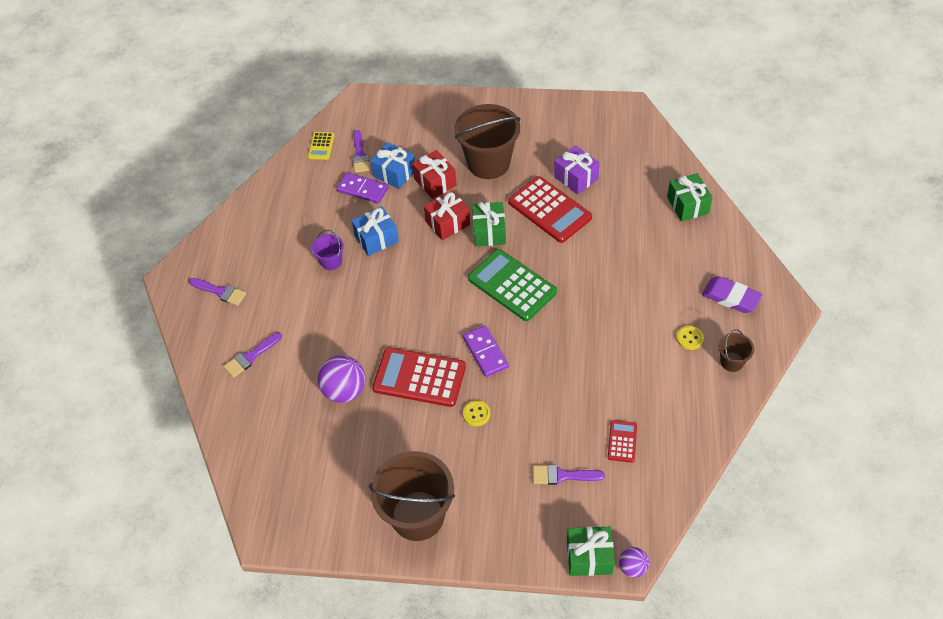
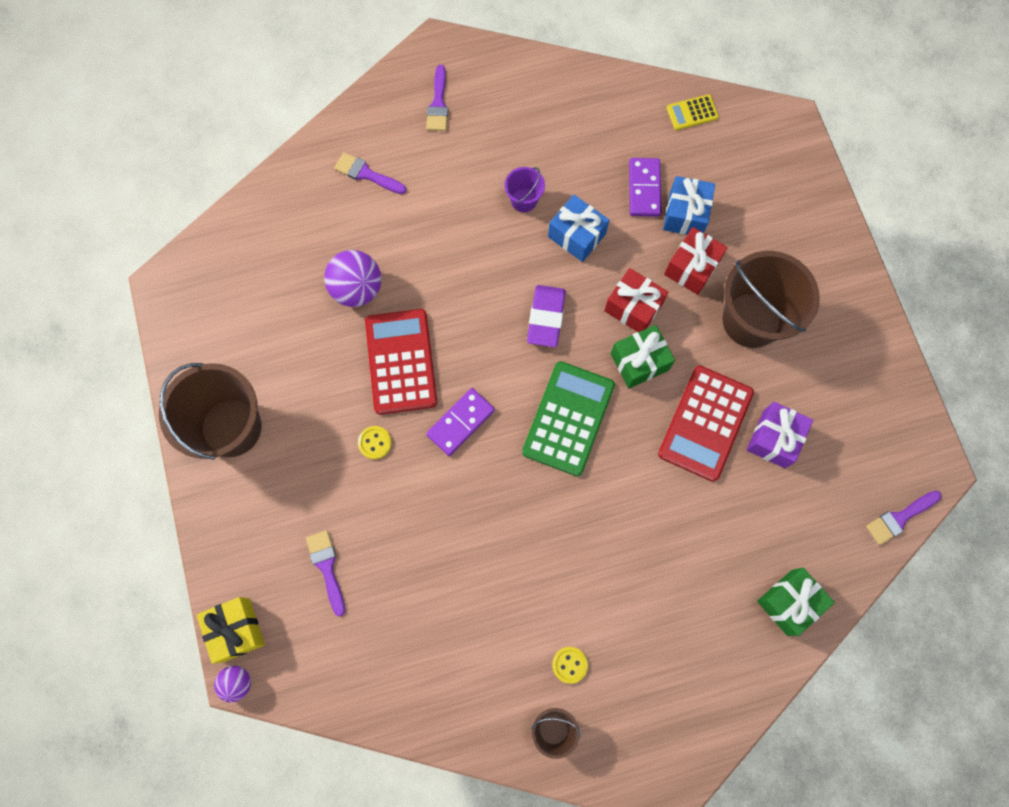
camera: 65 degrees right, 20 degrees up
(360, 155) = (697, 162): purple brush -> purple brush (899, 518)
(589, 557) = (236, 630): green gift -> yellow gift
(622, 441) = (393, 623): red calculator -> none
(730, 297) = (654, 702): purple eraser -> purple eraser (546, 318)

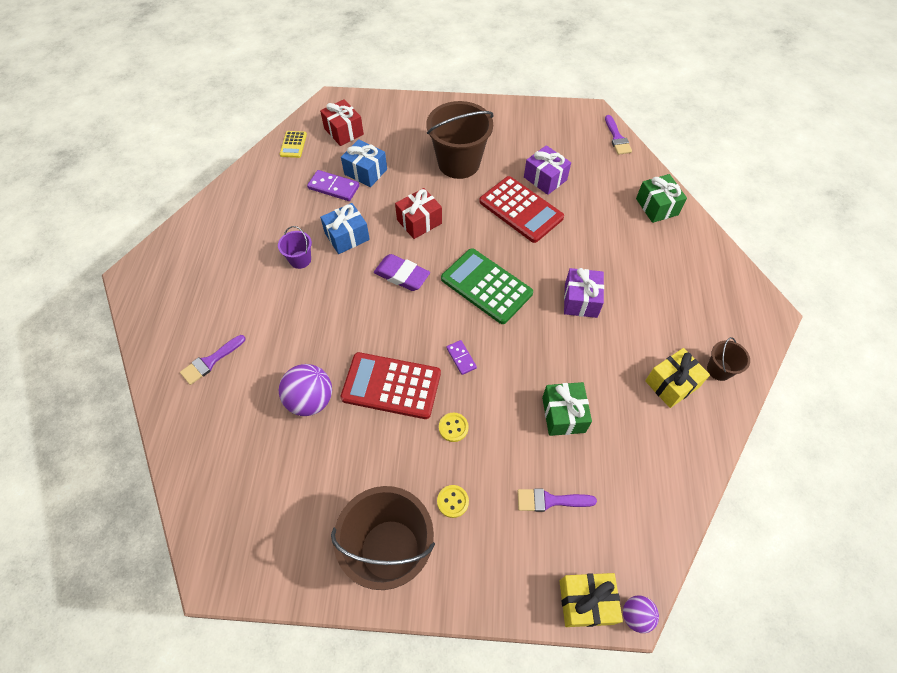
camera: 70 degrees left, 15 degrees down
(438, 104) = (182, 290): purple brush -> none
(460, 422) = (461, 358): purple domino -> purple domino, size x0.62
(512, 673) = (671, 384): none -> yellow gift
(569, 664) = (673, 344): yellow button -> yellow button (452, 501)
(591, 536) = (580, 300): none -> purple gift
(639, 362) = (461, 231): green gift -> green gift (563, 415)
(691, 267) = (406, 181): red gift -> red gift (343, 131)

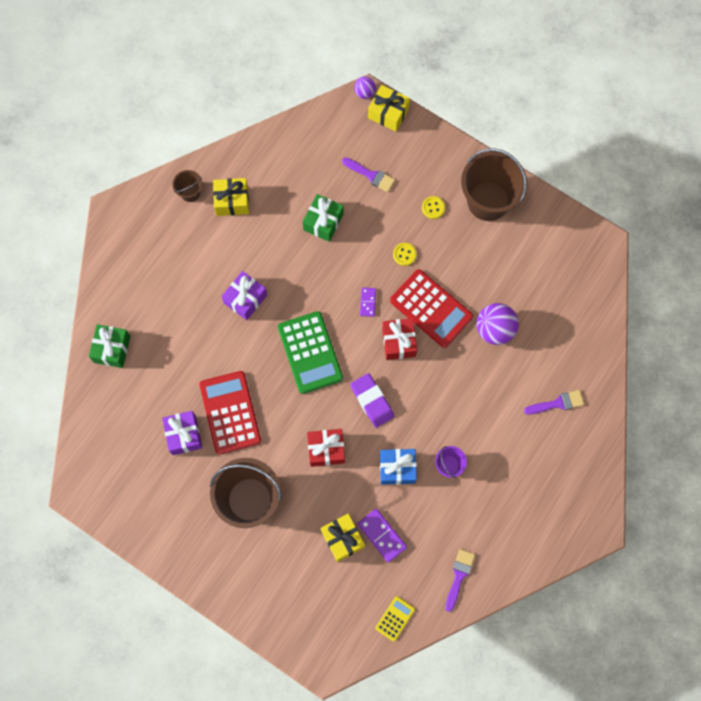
camera: 150 degrees left, 15 degrees up
(343, 131) = (336, 609): red gift -> red gift (398, 342)
(365, 172) = (342, 539): blue gift -> yellow gift
(617, 138) = (80, 445): purple brush -> purple brush (459, 576)

